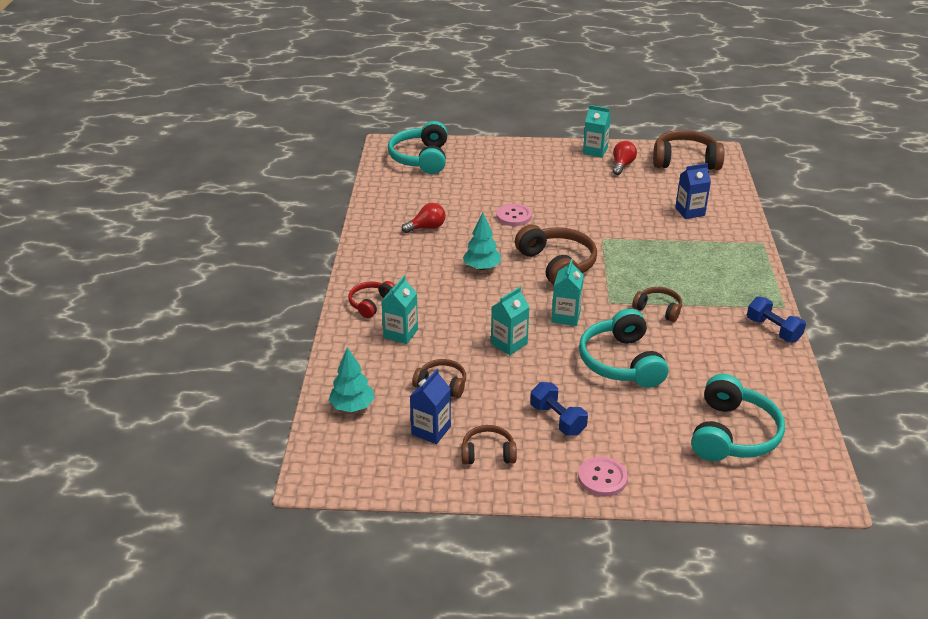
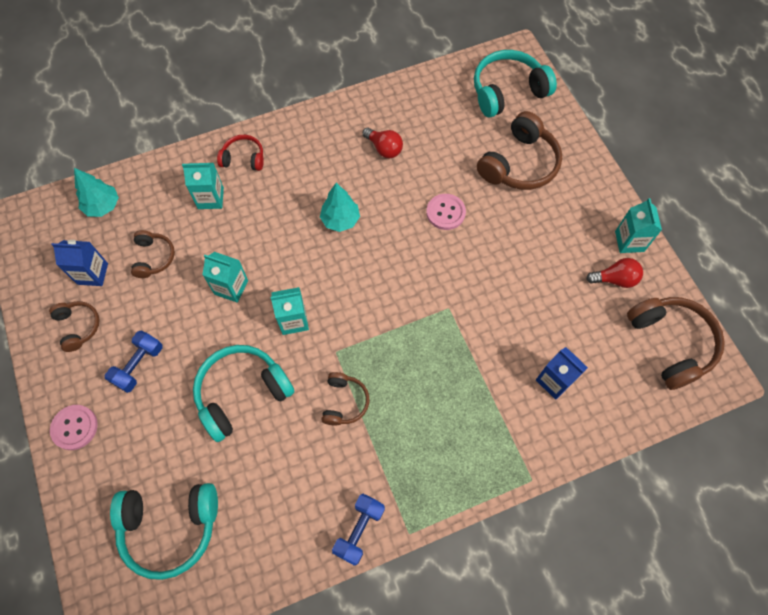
camera: 65 degrees right, 30 degrees up
(557, 264) = (378, 282): brown headphones -> brown headphones (519, 164)

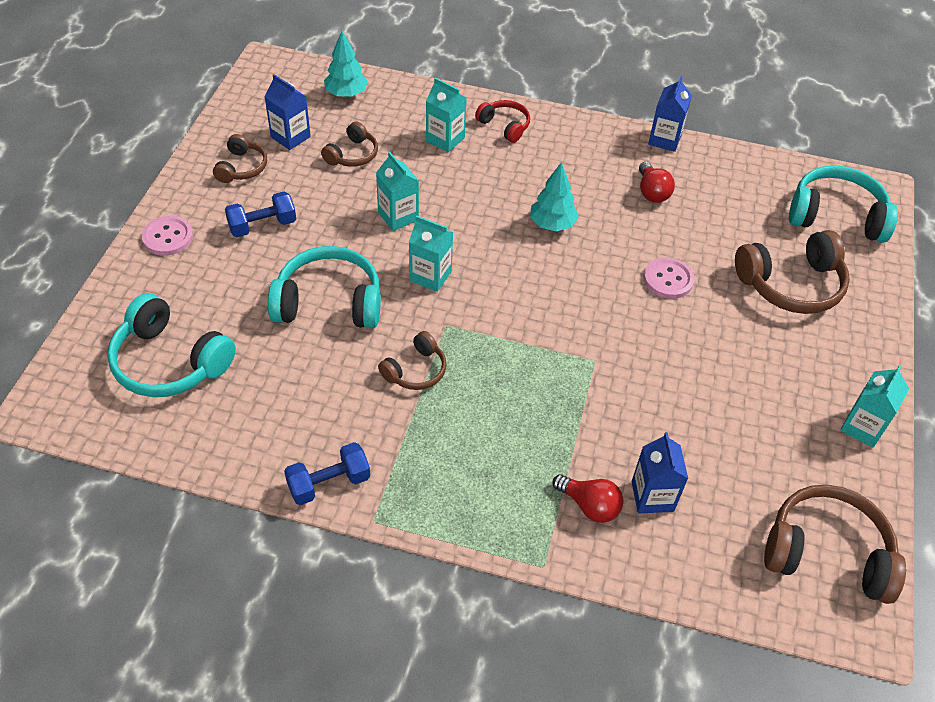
camera: 35 degrees right, 15 degrees down
(360, 99) = (664, 139): none -> blue carton
(615, 279) = (811, 451): red light bulb -> red light bulb (589, 505)
(670, 343) = (827, 553): brown headphones -> brown headphones turned 90 degrees counterclockwise

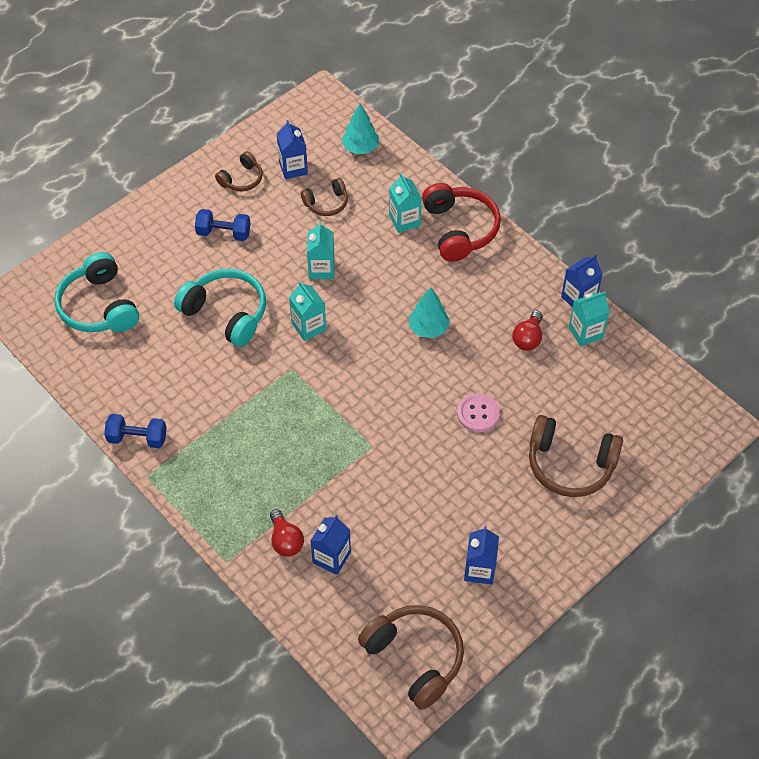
camera: 35 degrees right, 5 degrees up
(168, 237) = (156, 213): pink button -> none
(415, 370) = (246, 391): brown headphones -> none
(504, 126) = (459, 229): red headphones -> red headphones, size x1.80
(804, 426) = (479, 569): none -> blue carton
(836, 216) = (661, 429): turquoise headphones -> none
(862, 427) = (522, 593): turquoise carton -> turquoise carton (585, 332)

